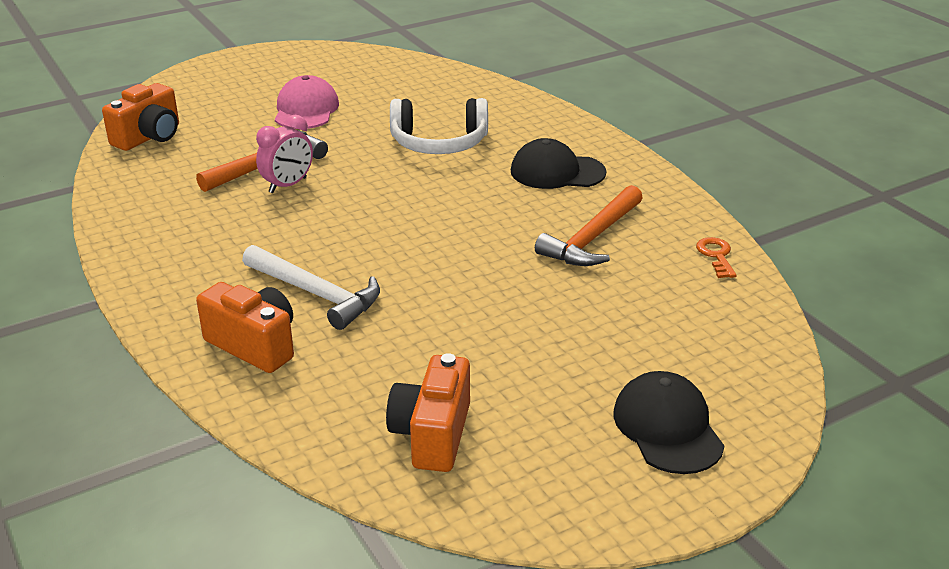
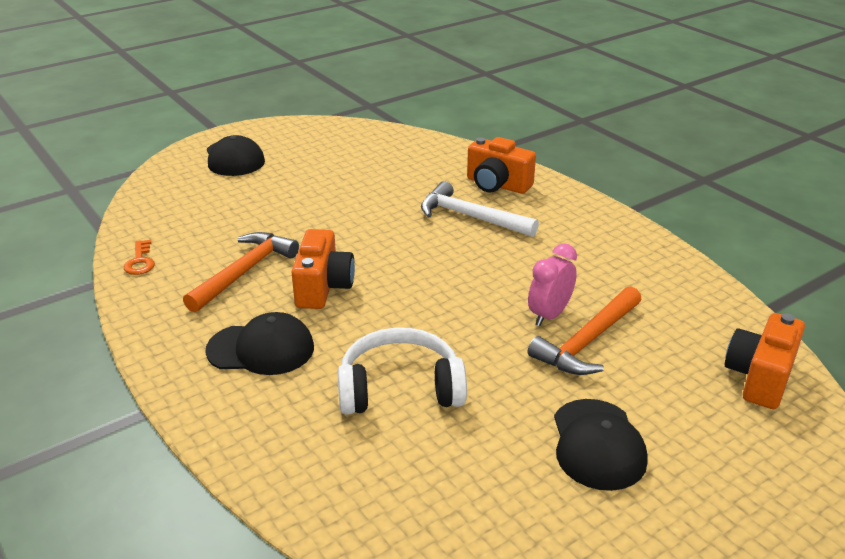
camera: 175 degrees right, 0 degrees up
(306, 110) = (597, 444): pink cap -> black cap
(432, 434) = (371, 150): orange camera -> orange camera (323, 287)

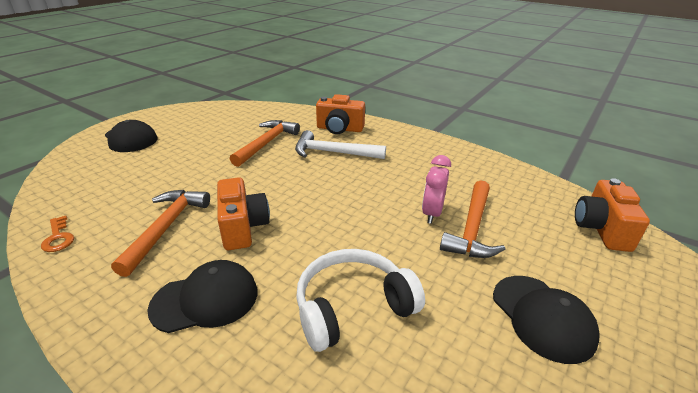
camera: 20 degrees left, 0 degrees up
(391, 190) = (266, 143): none -> orange hammer

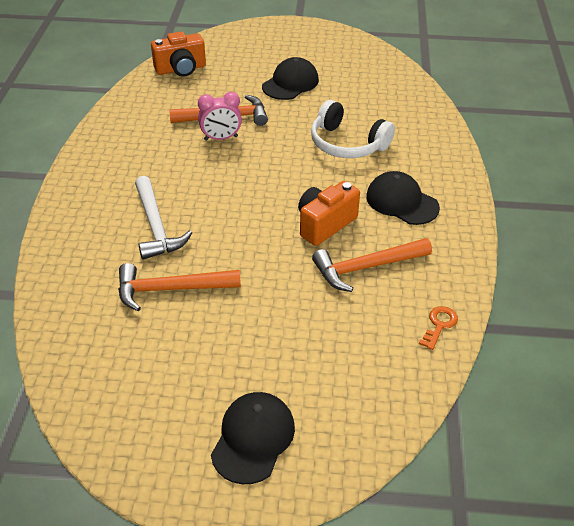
camera: 120 degrees left, 10 degrees up
(339, 129) = (89, 245): orange camera -> none

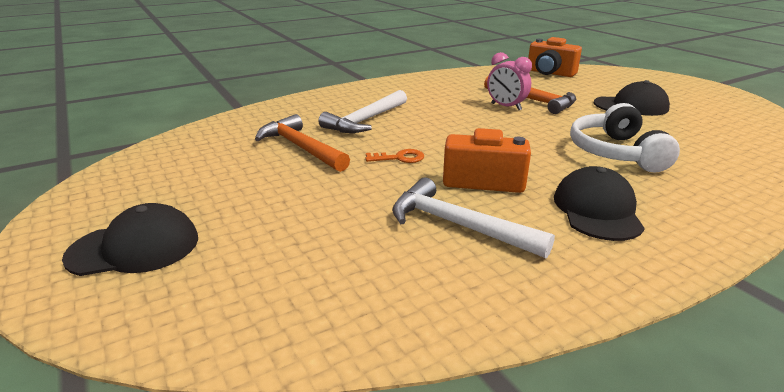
camera: 55 degrees right, 15 degrees down
(366, 268) = (458, 225): orange hammer -> white hammer
(439, 325) = (432, 316): orange key -> orange key (399, 158)

